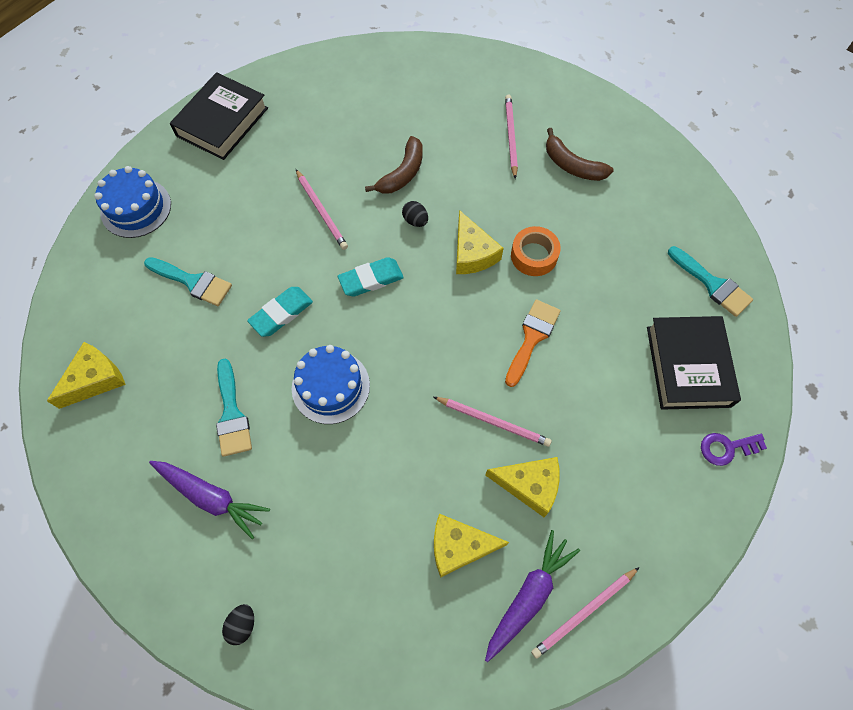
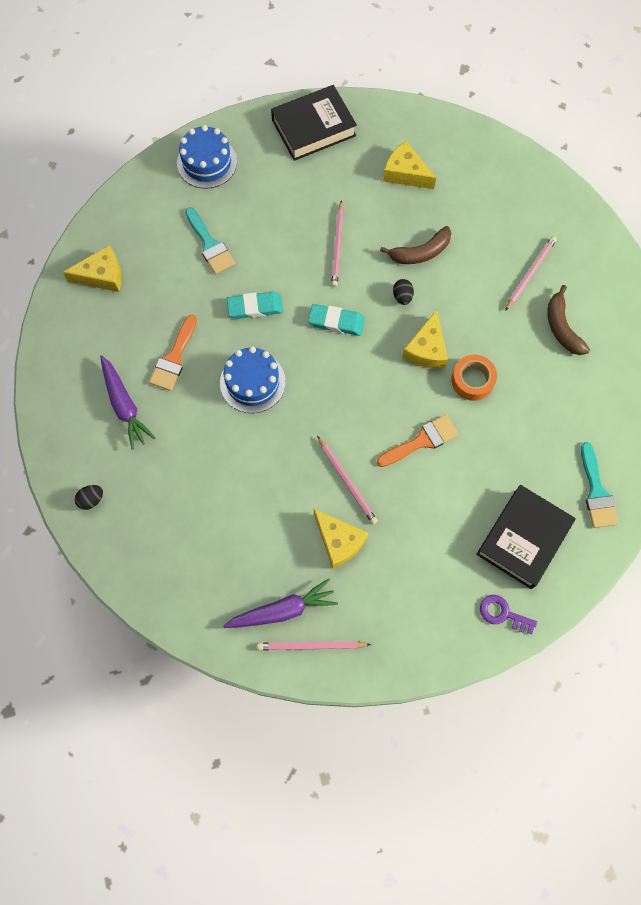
camera: 35 degrees right, 5 degrees up
(232, 414) = (174, 358): turquoise brush -> orange brush
(459, 546) = (261, 547): yellow cheese -> yellow cheese (405, 173)

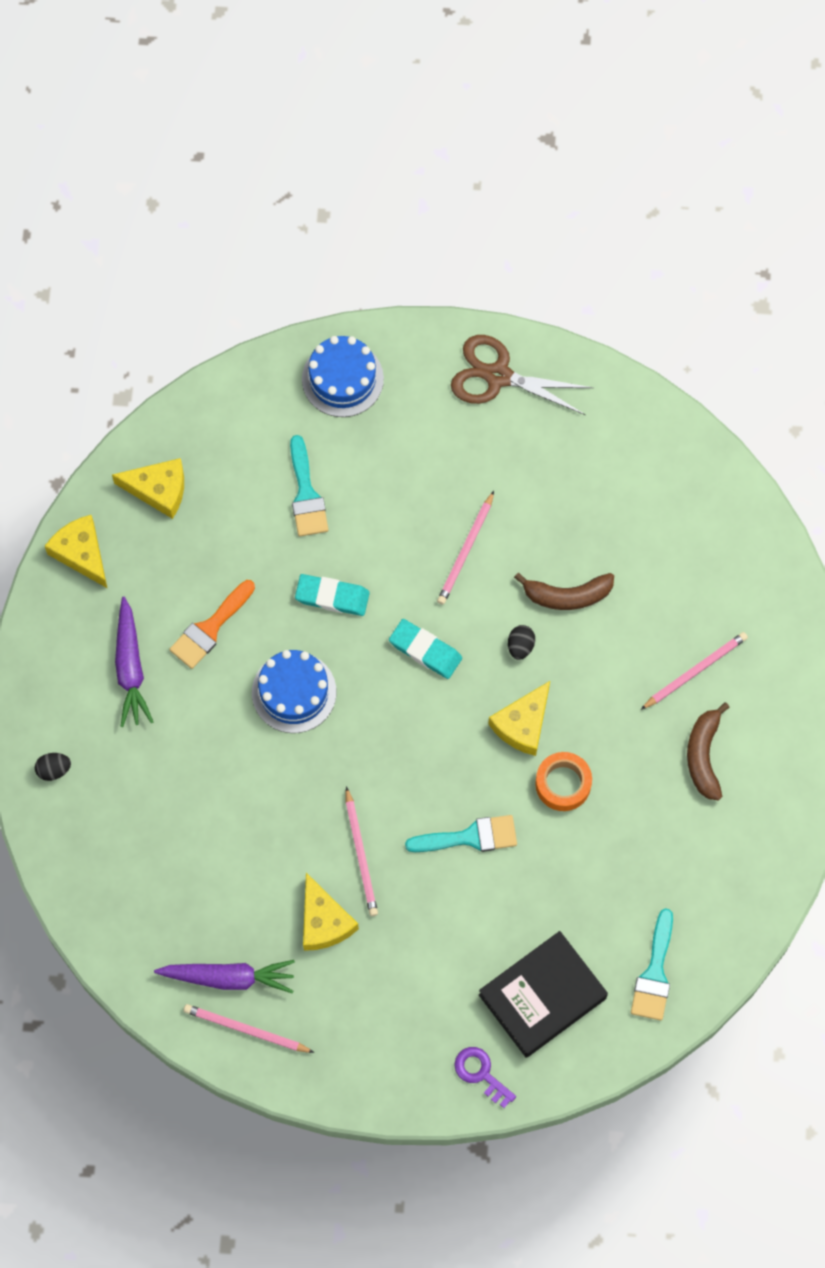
camera: 20 degrees right, 0 degrees up
(313, 128) = (498, 376): black book -> brown scissors
(405, 173) = (592, 480): yellow cheese -> yellow cheese (81, 553)
(422, 441) = (470, 837): orange brush -> turquoise brush

